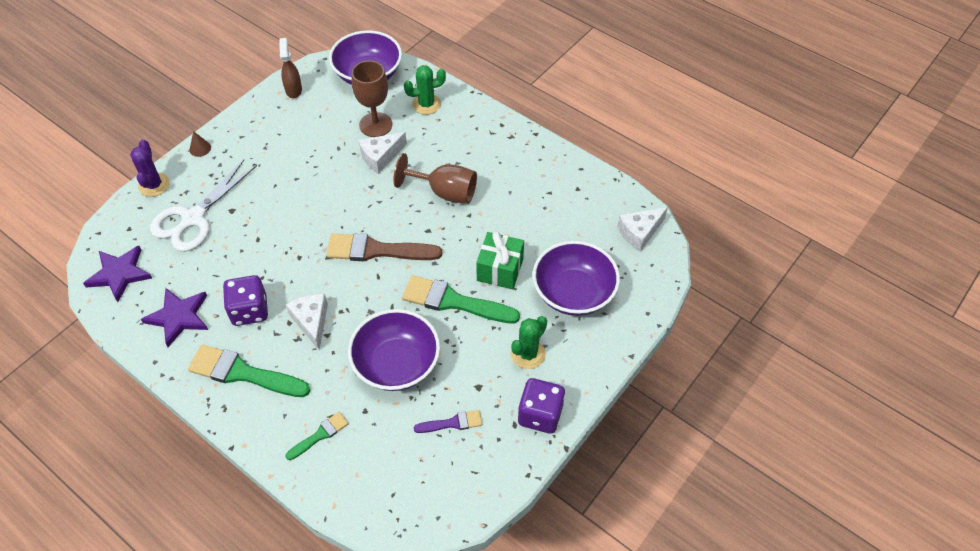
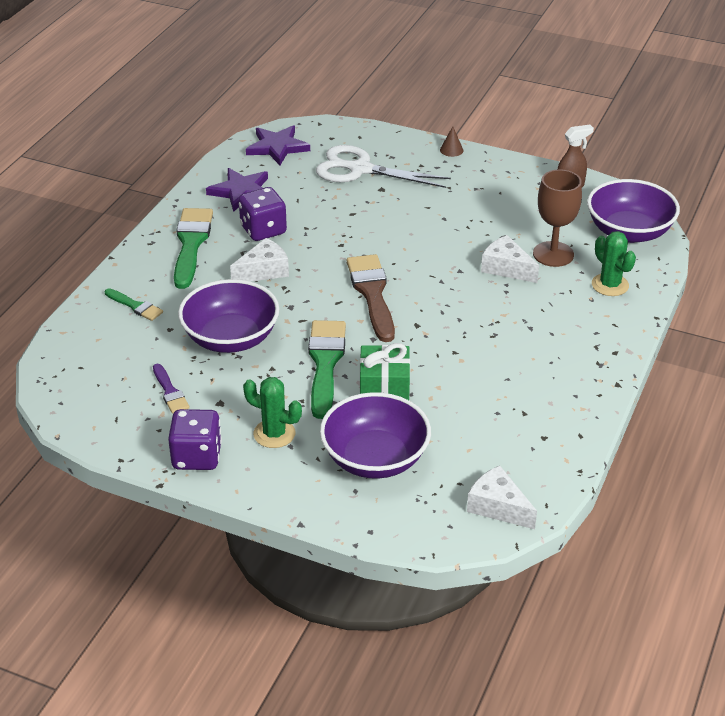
camera: 75 degrees right, 15 degrees down
(154, 185) = (390, 137): purple cactus -> none
(445, 192) = (479, 326): brown goblet -> none

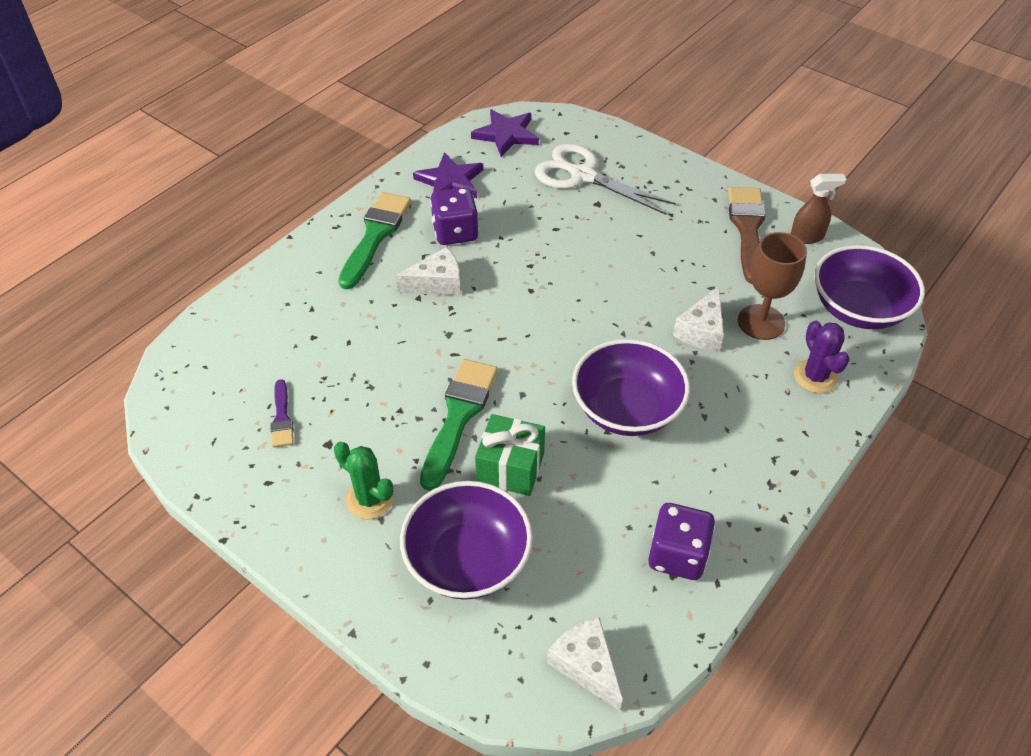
camera: 15 degrees right, 10 degrees up
(135, 306) = (289, 301): green brush -> none
(197, 457) = (276, 511): purple dice -> purple dice (677, 555)
(231, 338) = (371, 362): purple bowl -> purple bowl (627, 409)
(372, 294) = (541, 335): brown brush -> brown brush (747, 229)
(451, 150) = (689, 168): brown cone -> none
(506, 268) = (701, 330): white cheese -> white cheese turned 120 degrees counterclockwise
(610, 285) = (815, 377): green cactus -> purple cactus

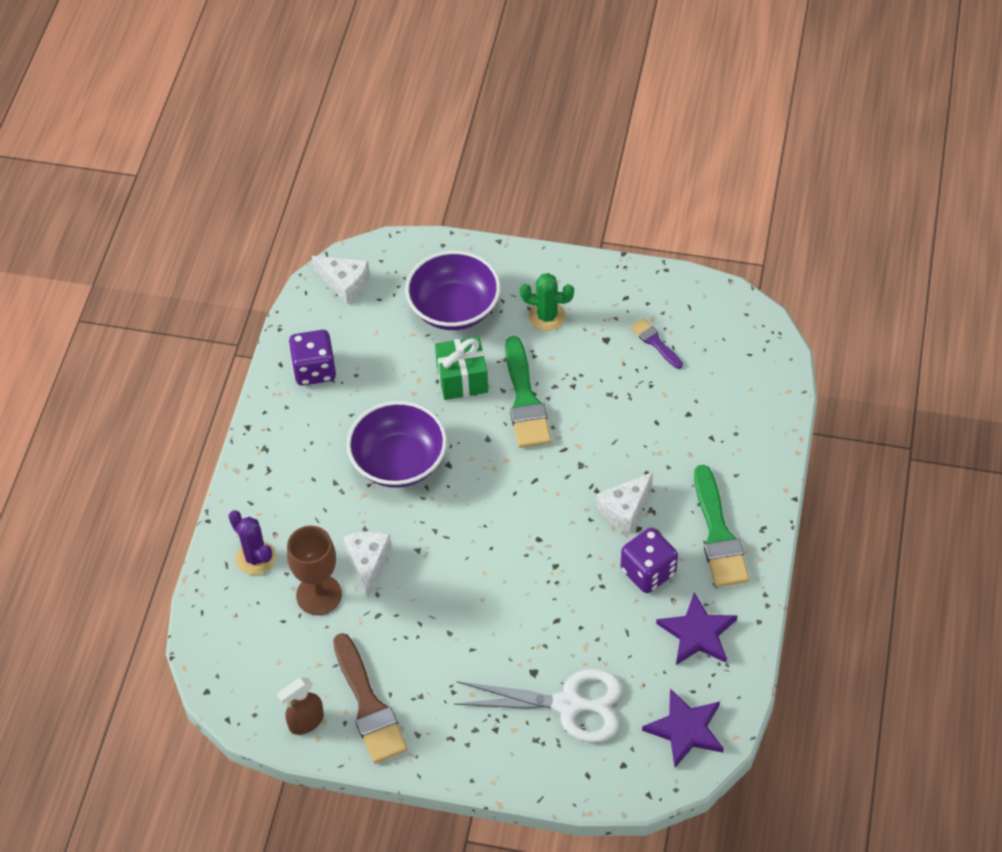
camera: 155 degrees right, 5 degrees up
(858, 309) = (234, 650): purple bowl -> none

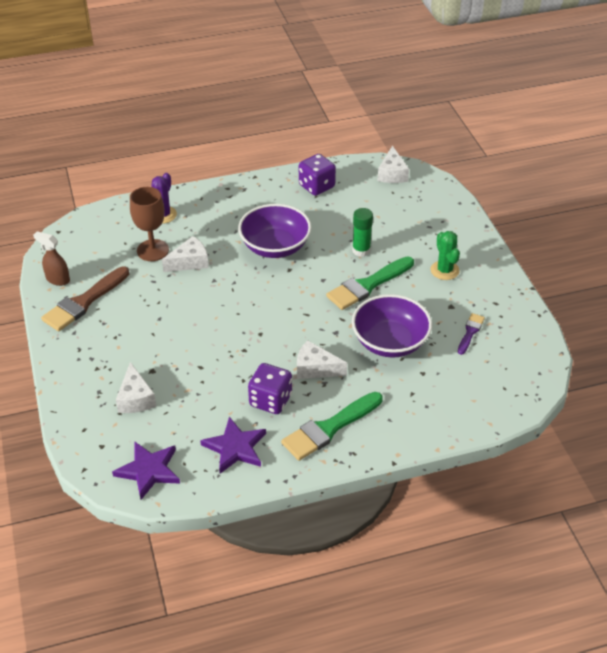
camera: 60 degrees right, 10 degrees down
(454, 308) = (413, 226): purple bowl -> purple bowl (390, 342)
(462, 379) = (361, 250): green gift -> green glue stick
(569, 704) = (135, 398): white scissors -> white cheese

